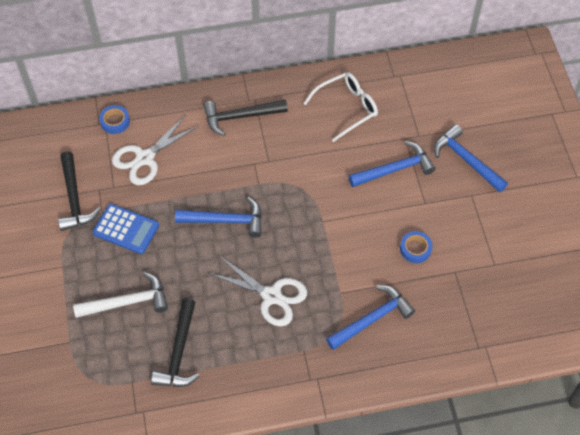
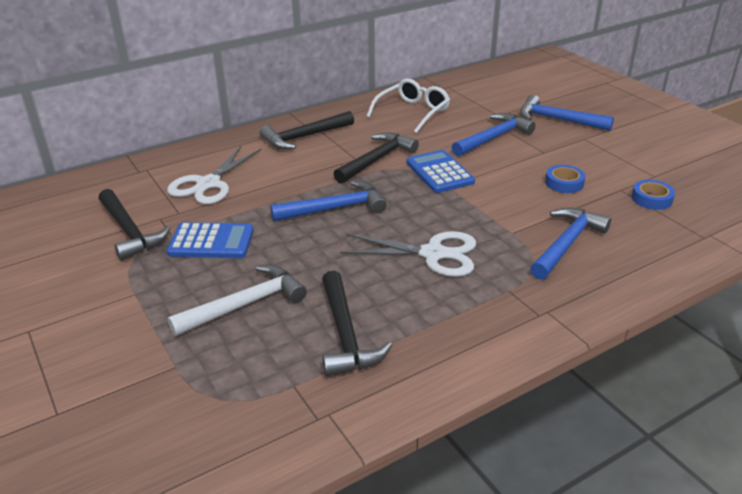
camera: 20 degrees left, 25 degrees down
(115, 121) = (158, 166): blue tape -> blue tape (651, 199)
(284, 169) = (377, 160): none -> black hammer
(325, 202) = (439, 172): none -> blue calculator

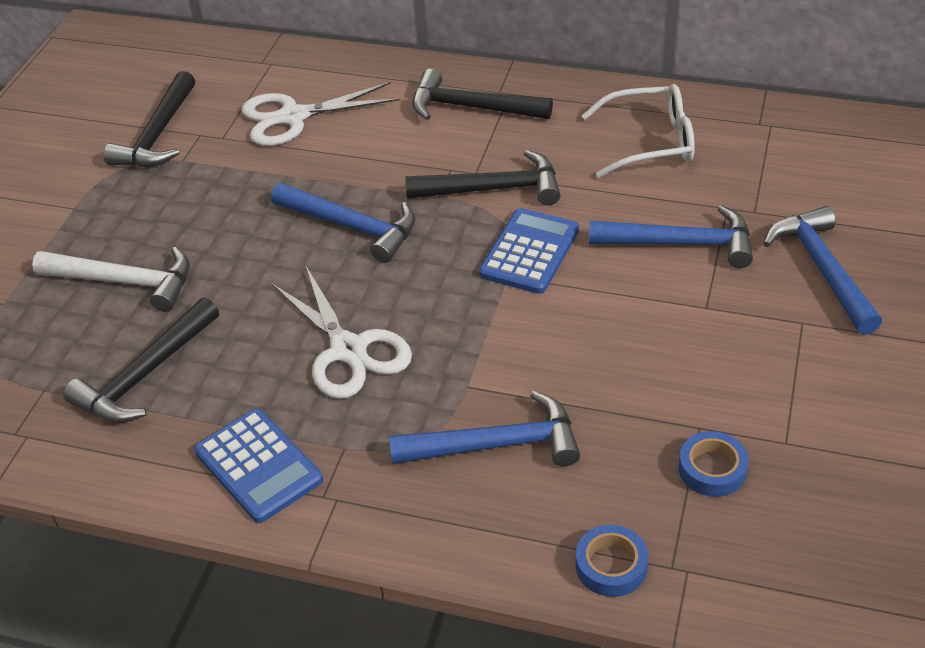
camera: 50 degrees right, 10 degrees up
(211, 242) = (198, 192): blue calculator -> blue calculator (258, 466)
(564, 183) = (645, 367): blue tape -> blue tape (611, 566)

